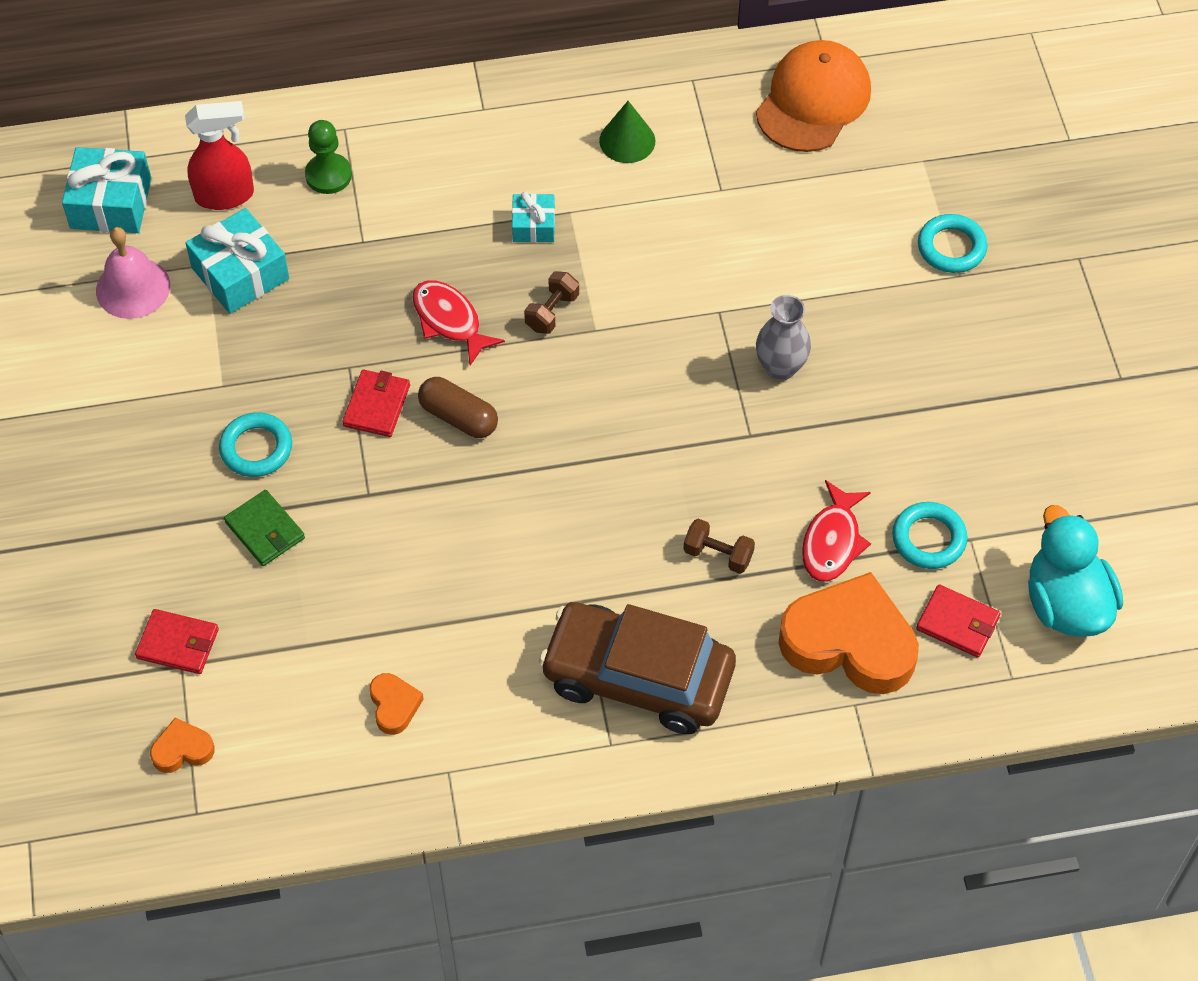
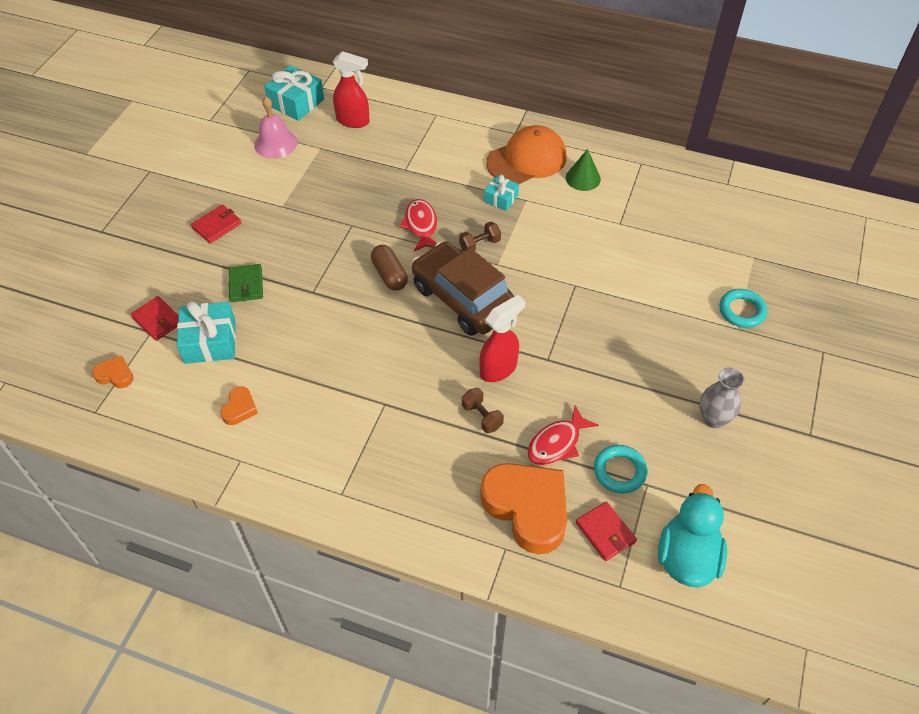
camera: 30 degrees right, 5 degrees down
(240, 273) = (332, 158): turquoise gift -> turquoise gift (210, 341)
(256, 448) = (274, 243): turquoise ring -> none
(328, 175) = (411, 132): green pawn -> none
(377, 405) = (351, 250): red wallet -> red wallet (217, 225)
(638, 677) = (385, 463): brown car -> brown car (463, 298)
(697, 479) = (499, 369): none -> red spray bottle
(780, 367) = (591, 330): grey vase -> grey vase (713, 419)
(813, 100) = (705, 200): orange cap -> orange cap (526, 159)

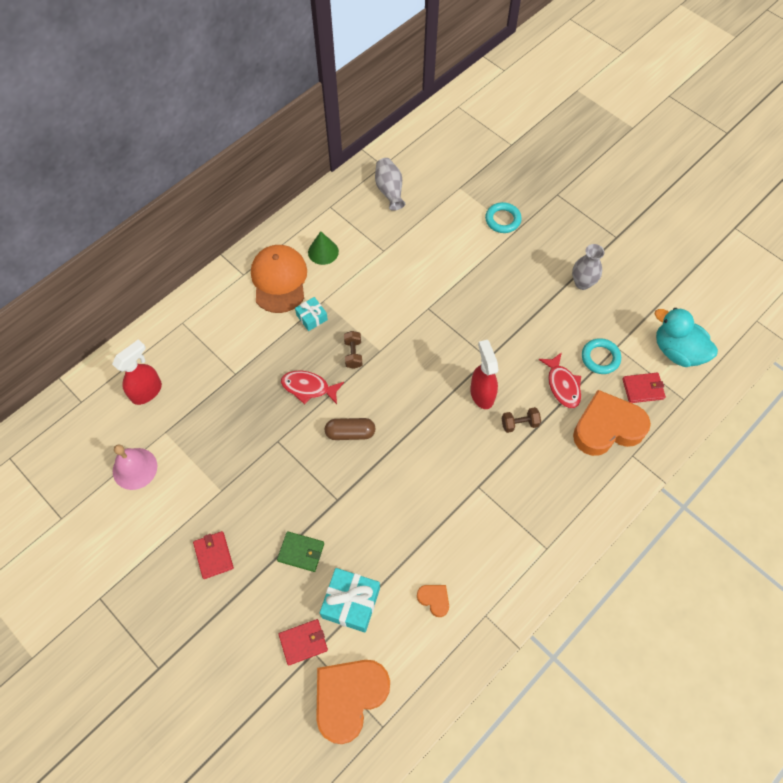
camera: 65 degrees left, 10 degrees up
(115, 375) = (349, 697): orange heart -> orange heart, size x2.27
(296, 102) = (89, 431): turquoise gift -> none
(463, 298) = (403, 389): brown car -> none
(699, 201) = (389, 190): none -> grey vase

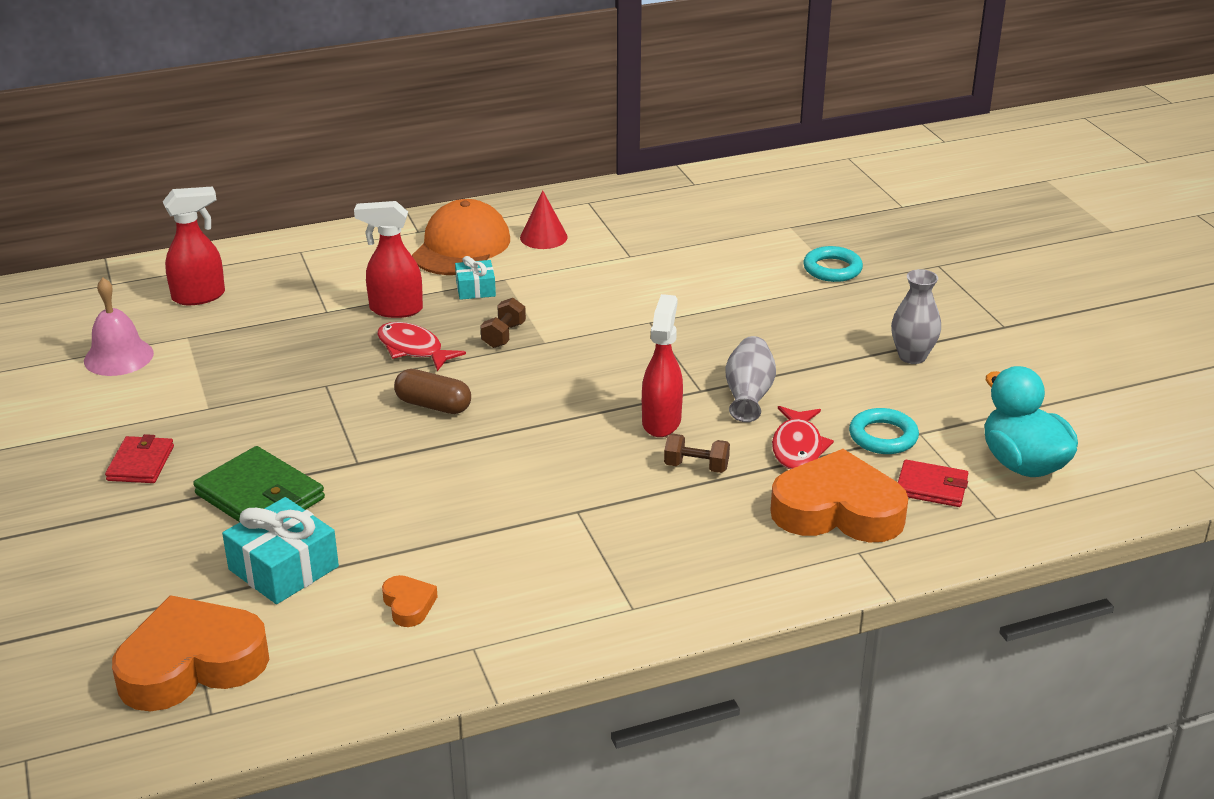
camera: 25 degrees right, 30 degrees down
(275, 356) = (395, 309): none -> red spray bottle
(301, 552) = (260, 496): green wallet -> green wallet, size x1.61
(303, 642) = (180, 585): red wallet -> none
(323, 252) = (543, 237): green cone -> red cone
(389, 190) = (685, 207): grey vase -> grey vase (748, 395)

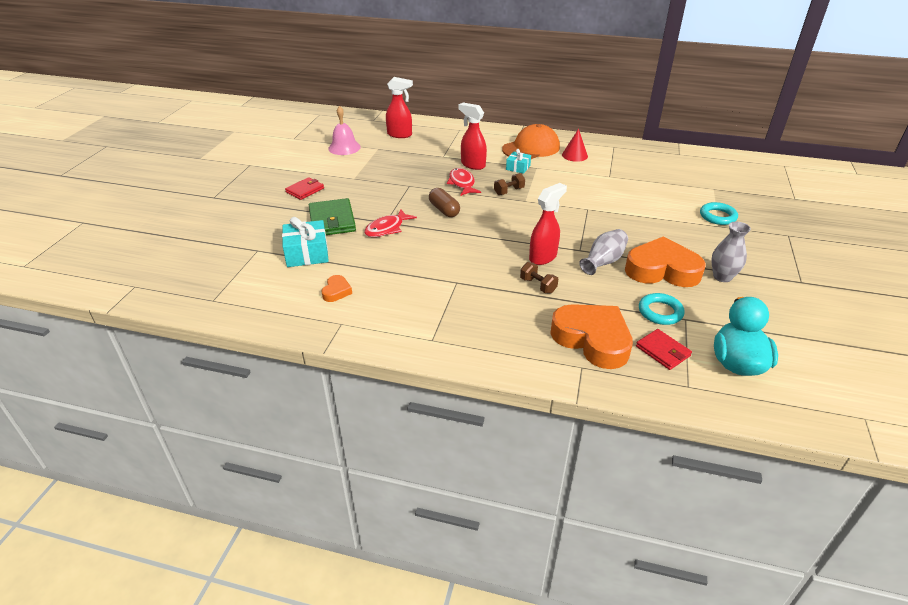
camera: 35 degrees right, 5 degrees up
(191, 664) = (229, 277): orange heart -> orange heart (662, 270)
(797, 447) = (603, 298): red fish -> red fish (387, 228)

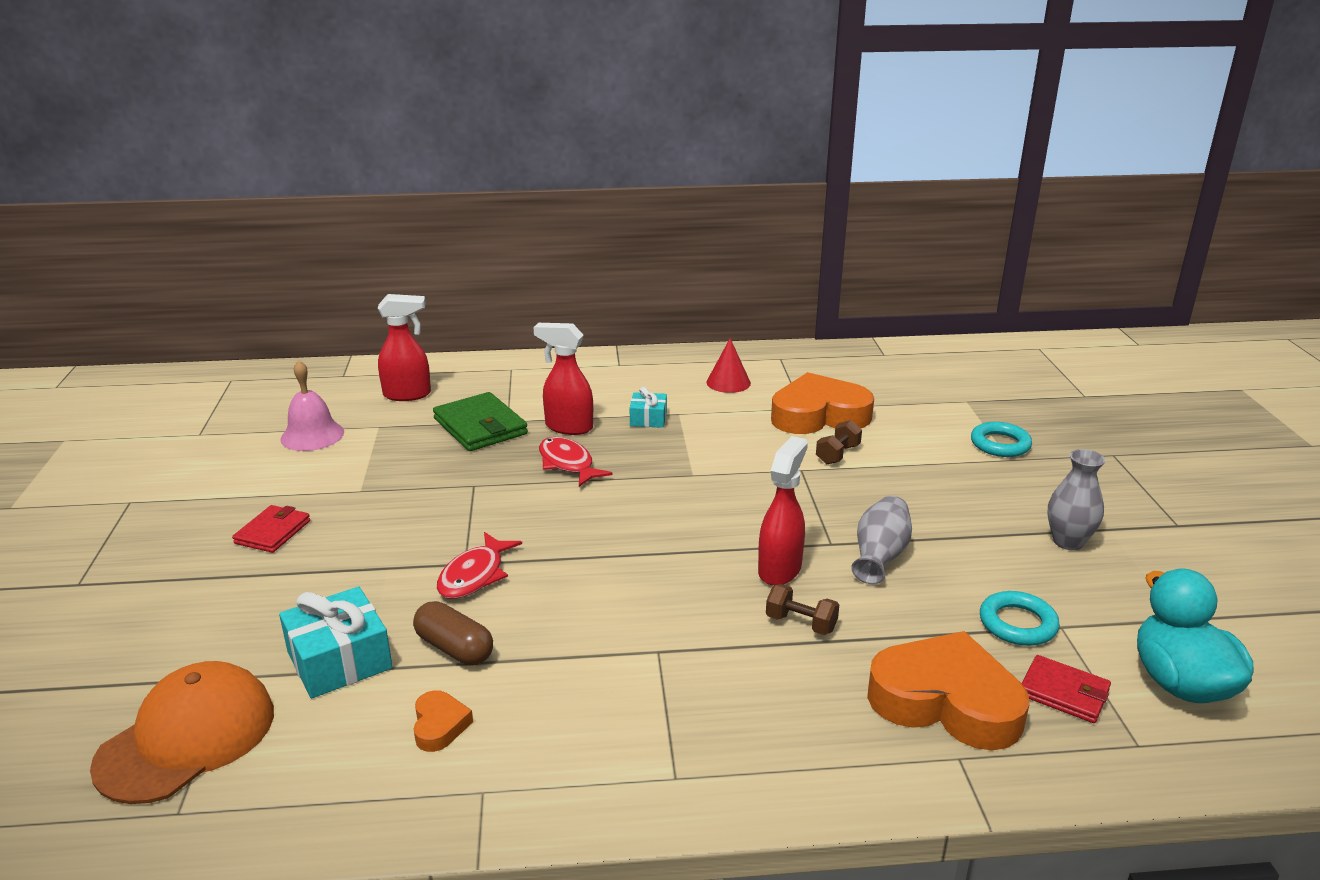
camera: 20 degrees left, 10 degrees down
(332, 220) = (358, 582): green wallet -> green wallet (480, 426)
(444, 210) = (562, 519): brown capsule -> brown capsule (454, 648)
(509, 191) = (656, 463): brown dumbbell -> brown dumbbell (837, 454)
(531, 148) = (651, 382): orange cap -> orange cap (187, 738)
(662, 270) = (976, 550): orange heart -> orange heart (819, 415)

